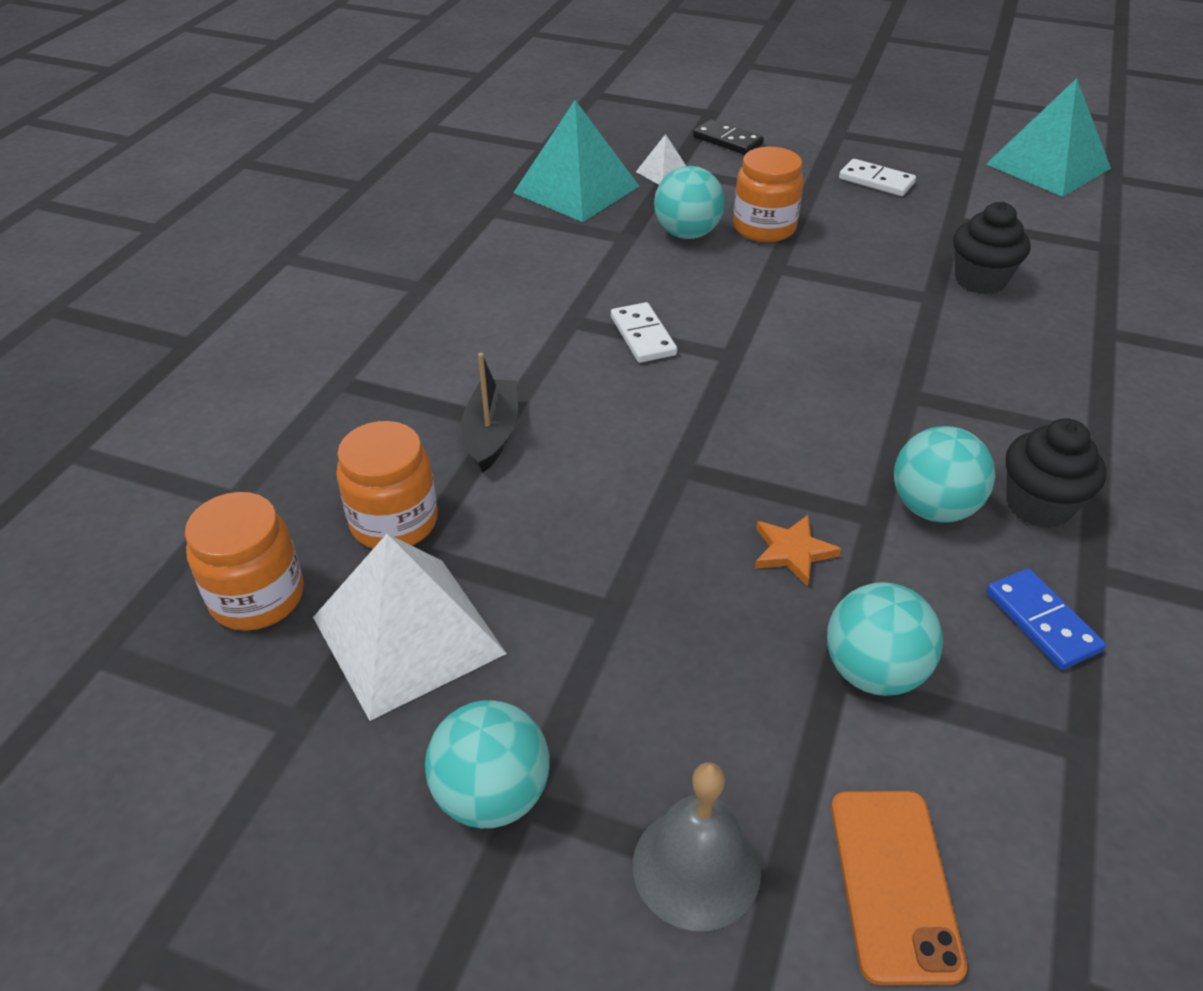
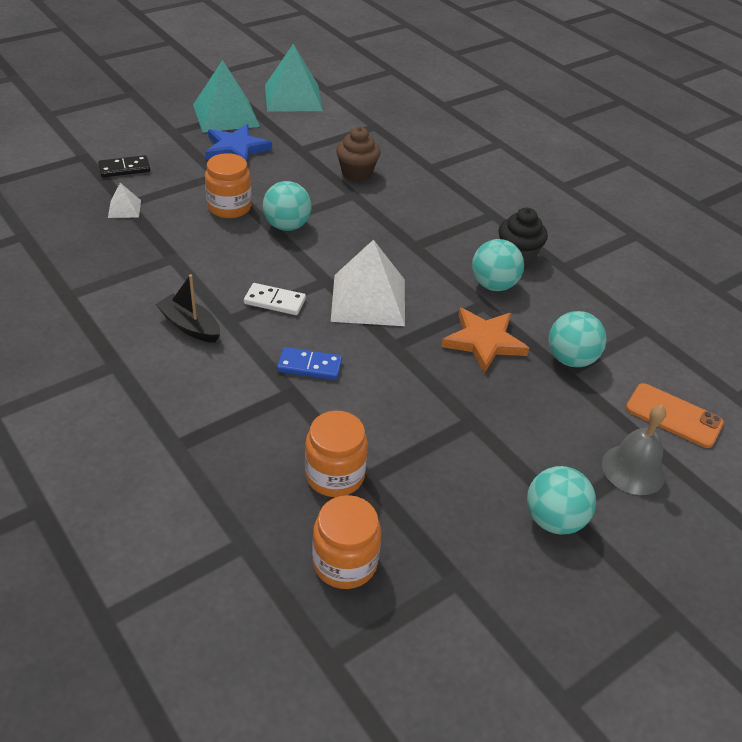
camera: 60 degrees left, 0 degrees up
(408, 635) = (428, 507): white pyramid -> white pyramid (368, 299)
(492, 434) = (298, 401): black boat -> black boat (190, 326)
(576, 189) = (94, 249): turquoise pyramid -> turquoise pyramid (226, 115)
(687, 234) = (199, 235): turquoise ball -> turquoise ball (287, 226)
(793, 551) = (484, 341): orange star -> orange star, size x1.74
(876, 181) = (236, 149): white domino -> blue star
(980, 280) = (357, 174): black cupcake -> brown cupcake
(1041, 622) = (579, 297): blue domino -> blue domino (309, 366)

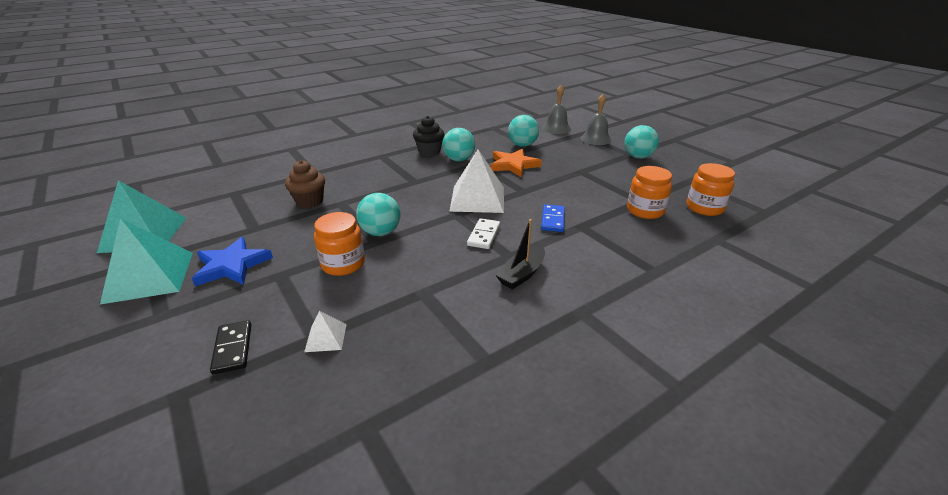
camera: 85 degrees left, 10 degrees down
(673, 416) = (556, 128): orange phone -> grey bell

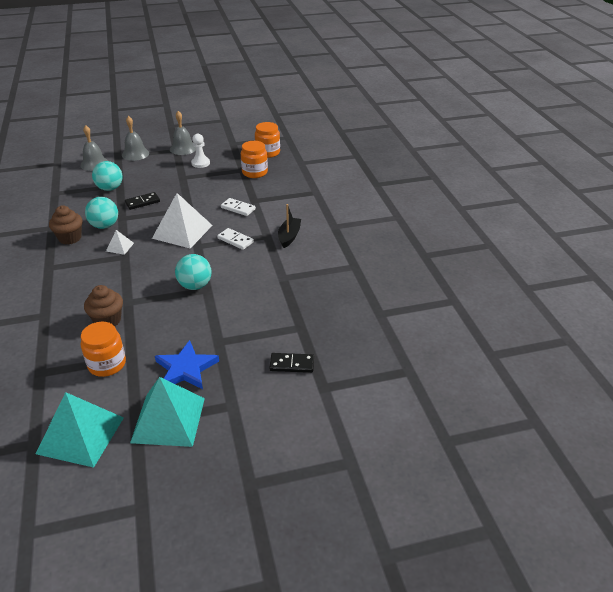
camera: 70 degrees left, 5 degrees up
(326, 337) = (303, 322): white pyramid -> white pyramid (120, 247)
(343, 264) = (226, 309): orange jar -> orange jar (107, 364)
(429, 151) = (70, 238): black cupcake -> brown cupcake
(513, 165) = (142, 202): orange star -> black domino
(521, 274) = (289, 236): black boat -> black boat turned 135 degrees counterclockwise
(553, 220) = (238, 208): blue domino -> white domino
(621, 173) = (200, 163): none -> white pawn
(638, 157) = (183, 148): turquoise ball -> grey bell

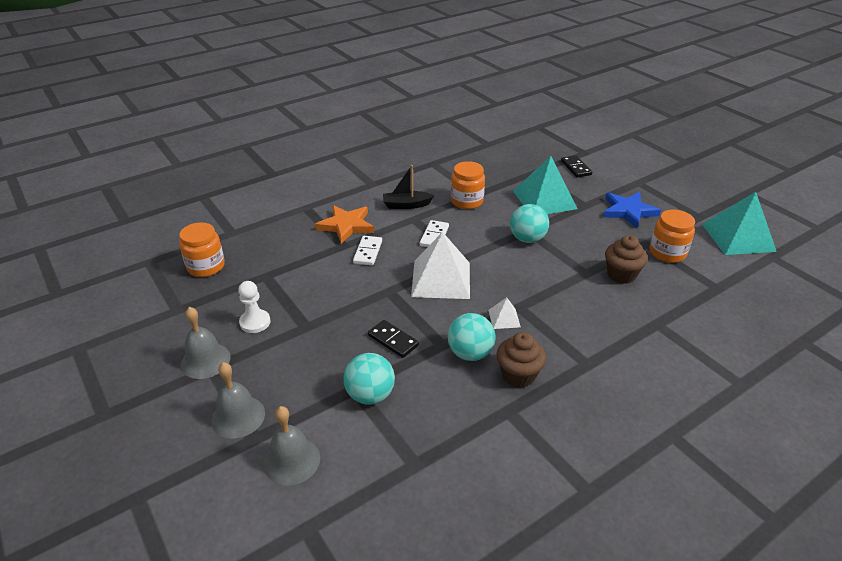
camera: 110 degrees left, 0 degrees up
(168, 420) = (680, 204): turquoise pyramid -> turquoise pyramid (544, 199)
(254, 172) = (270, 263): orange jar -> orange jar (467, 201)
(278, 205) = (346, 226): none -> orange star

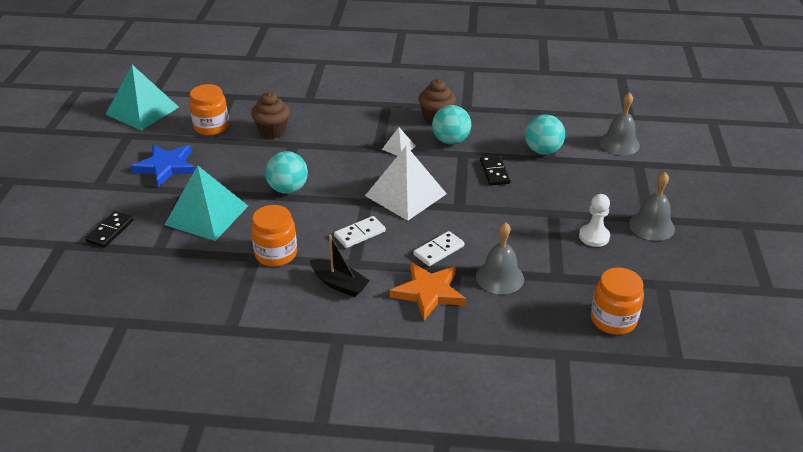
camera: 140 degrees left, 0 degrees up
(238, 416) = (642, 179): grey bell -> grey bell (499, 277)

